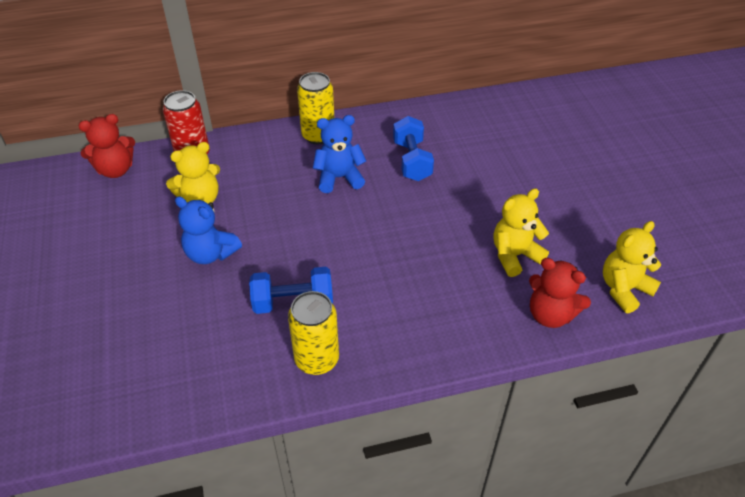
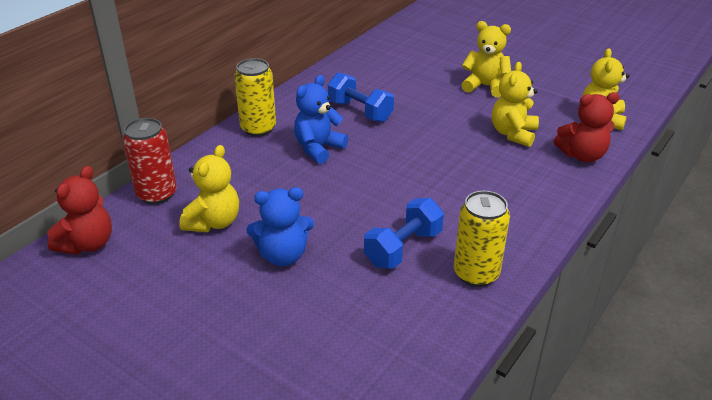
camera: 40 degrees left, 10 degrees down
(553, 193) = (485, 86): none -> yellow teddy bear

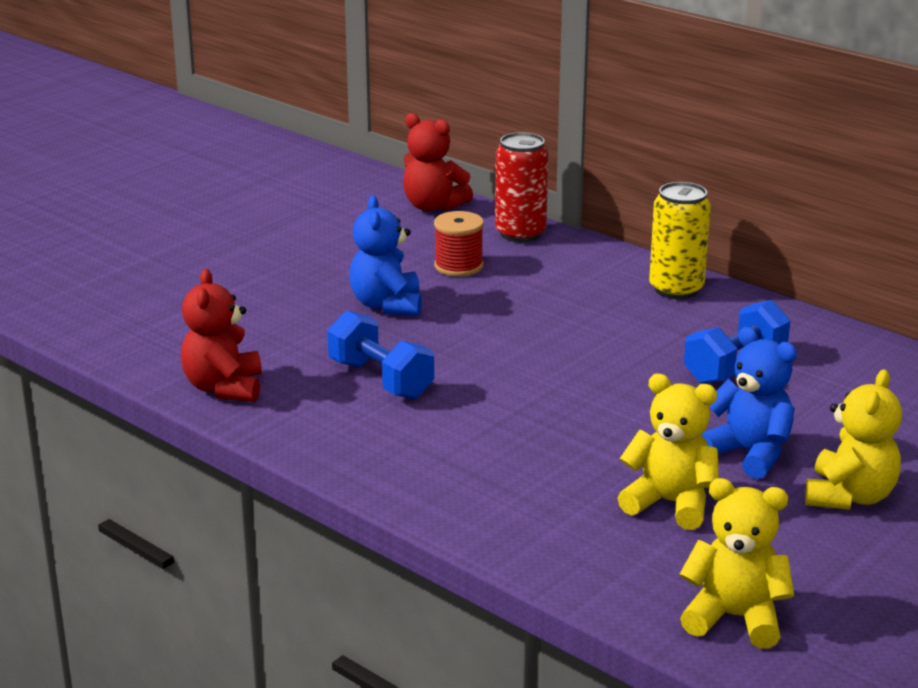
camera: 95 degrees right, 10 degrees down
(214, 222) = (458, 266): yellow teddy bear -> red spool
(318, 148) = (622, 331): blue teddy bear -> blue teddy bear (749, 454)
(476, 273) = (316, 425): yellow can -> none
(582, 155) = (598, 567): red teddy bear -> red teddy bear (224, 388)

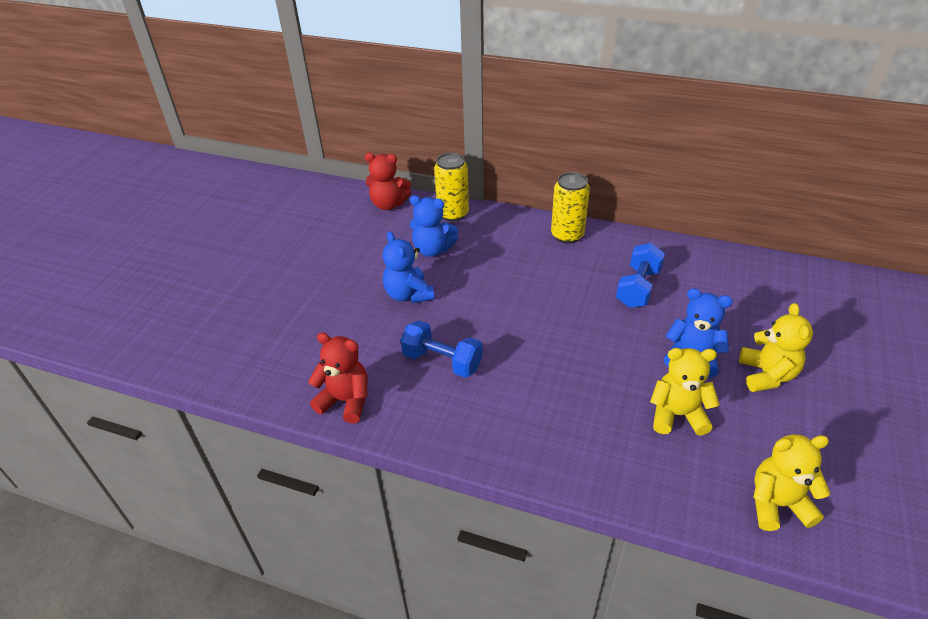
camera: 20 degrees left, 15 degrees up
(224, 388) = (346, 401): red teddy bear -> red teddy bear turned 135 degrees clockwise
(458, 266) = (433, 250): red spool -> blue teddy bear
(520, 233) = (453, 214): red can -> yellow can

